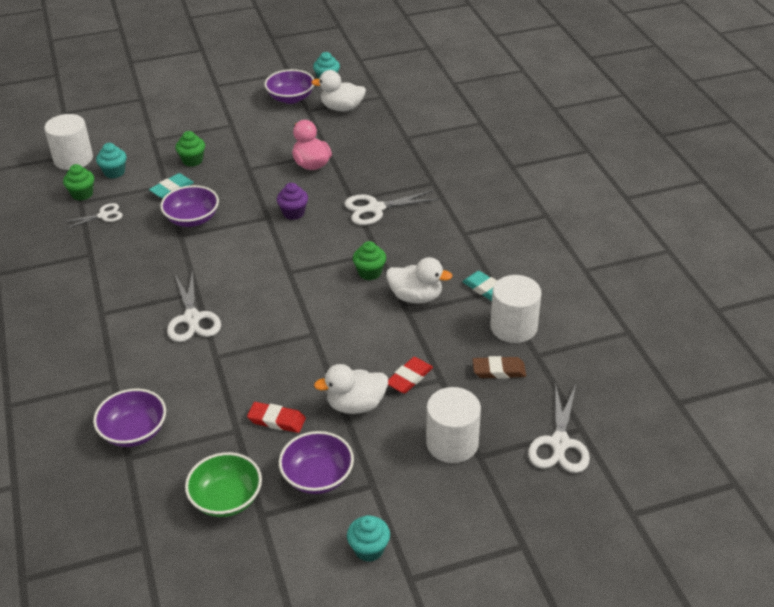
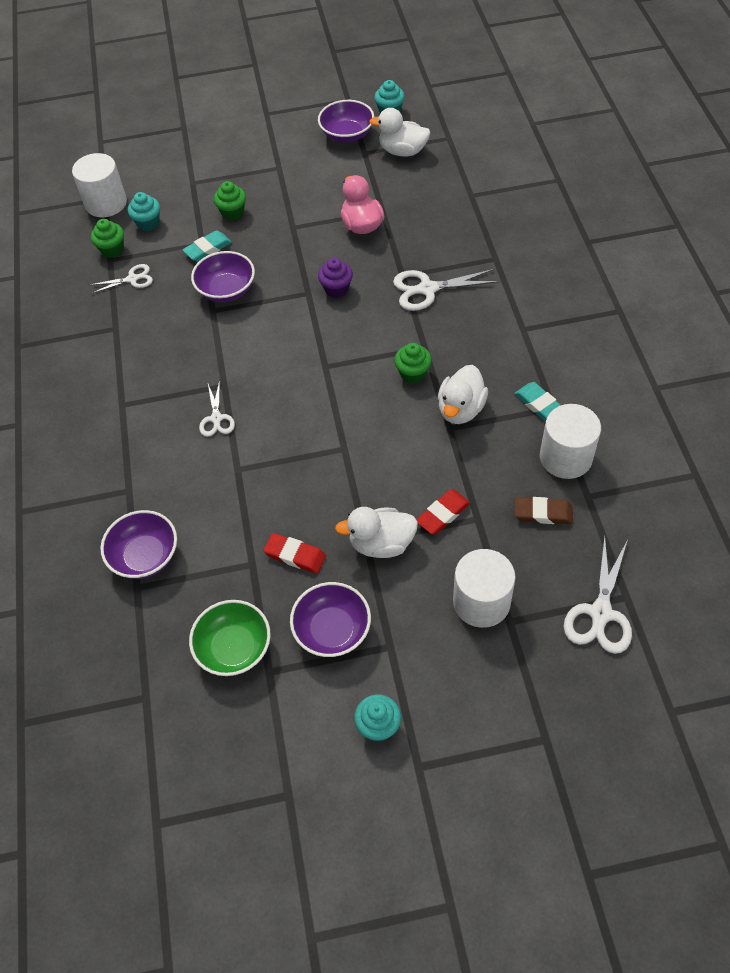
camera: 10 degrees right, 15 degrees up
(192, 318) = (216, 418): white scissors -> white scissors, size x0.62
(416, 297) = (461, 409): white duck -> white duck turned 90 degrees clockwise

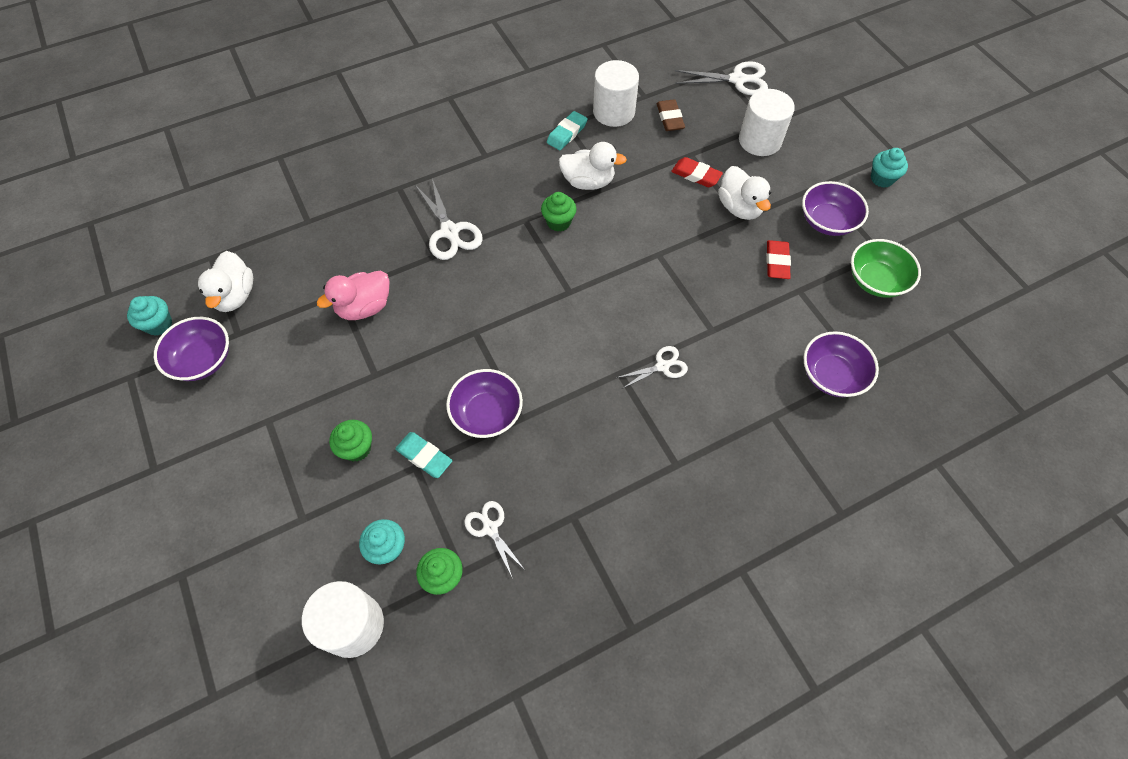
camera: 110 degrees left, 5 degrees up
(336, 289) = (465, 307): purple cupcake -> none

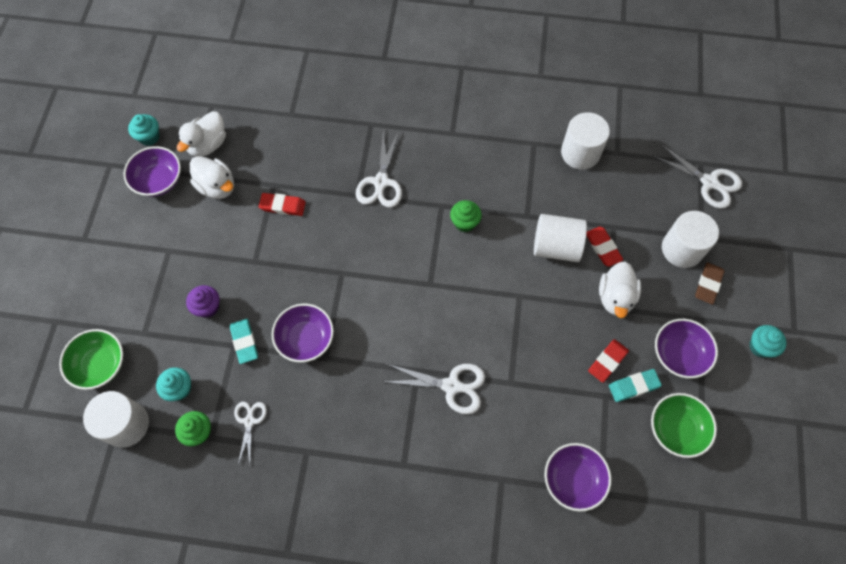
camera: 35 degrees right, 5 degrees up
(273, 584) = (100, 365): none -> green bowl
(357, 448) = (208, 307): green cupcake -> purple cupcake
(364, 307) = (282, 206): pink duck -> red eraser
(567, 133) = (528, 150): turquoise eraser -> turquoise eraser (633, 386)
(588, 182) = (512, 202): white duck -> white duck (217, 186)
(656, 196) = (556, 247): none -> white cylinder
(662, 366) = (451, 386): white scissors -> white scissors, size x1.62
(670, 118) = (622, 185): brown eraser -> brown eraser (708, 284)

